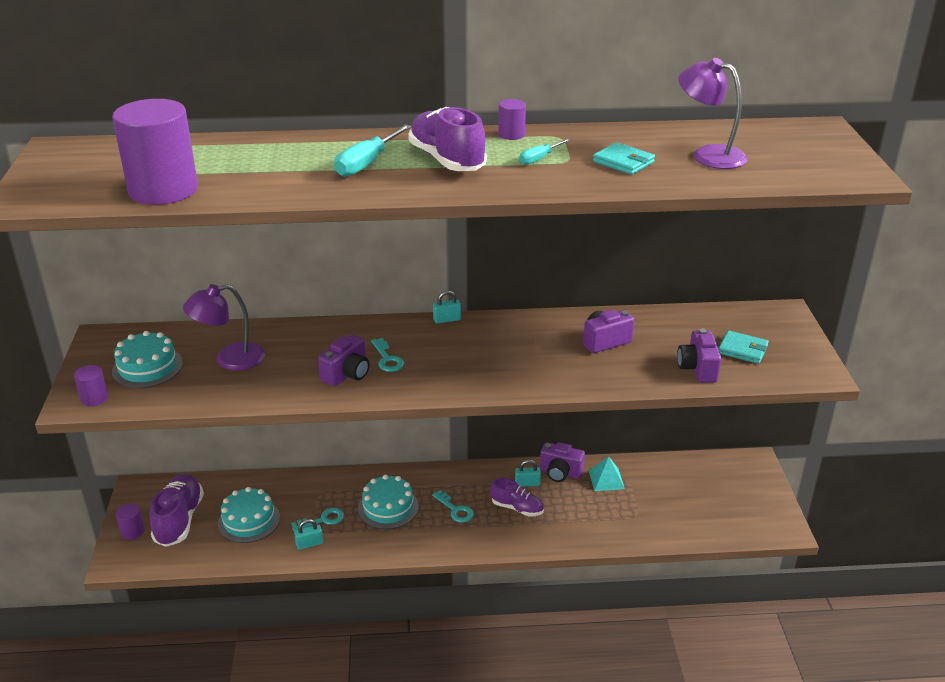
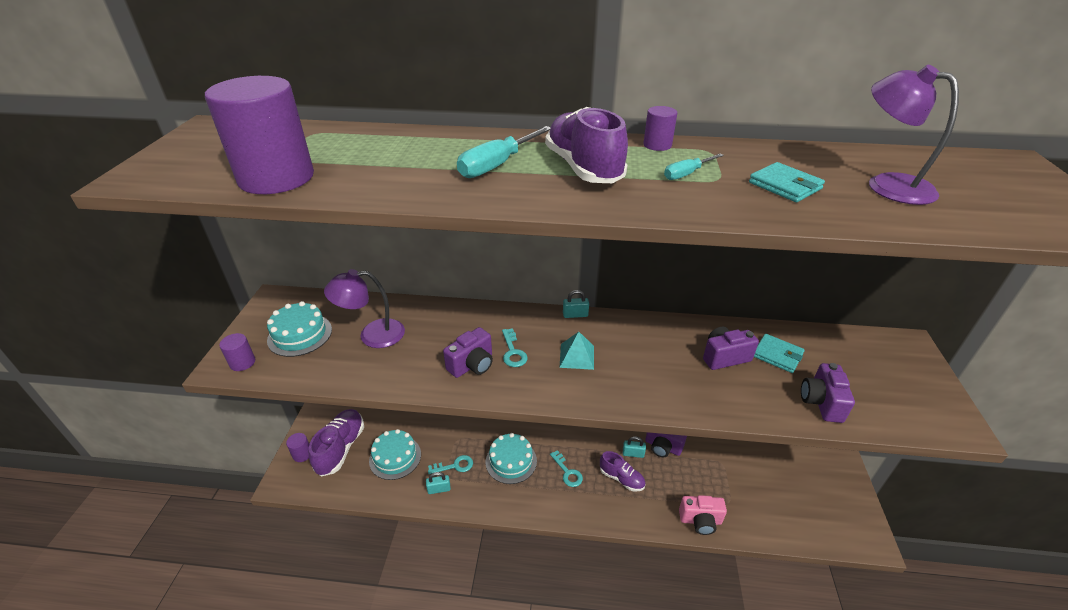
camera: 10 degrees right, 5 degrees up
(606, 479) = (703, 459): turquoise pyramid -> turquoise pyramid (577, 356)
(607, 535) = (700, 521): none -> pink camera
(742, 350) = (868, 384): turquoise wallet -> turquoise wallet (777, 355)

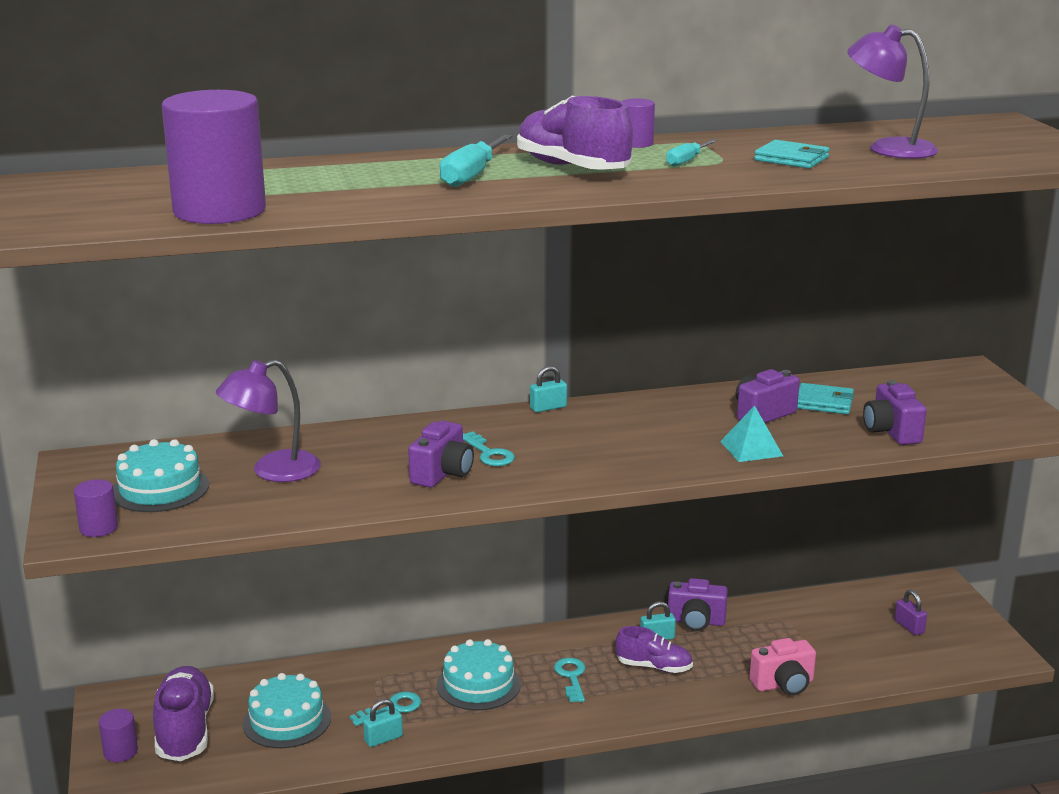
camera: 20 degrees left, 15 degrees down
(567, 472) = (571, 677): turquoise key -> turquoise key turned 135 degrees counterclockwise
(577, 356) = (577, 443): turquoise pyramid -> turquoise pyramid (751, 448)
(806, 493) = (909, 627): none -> purple padlock

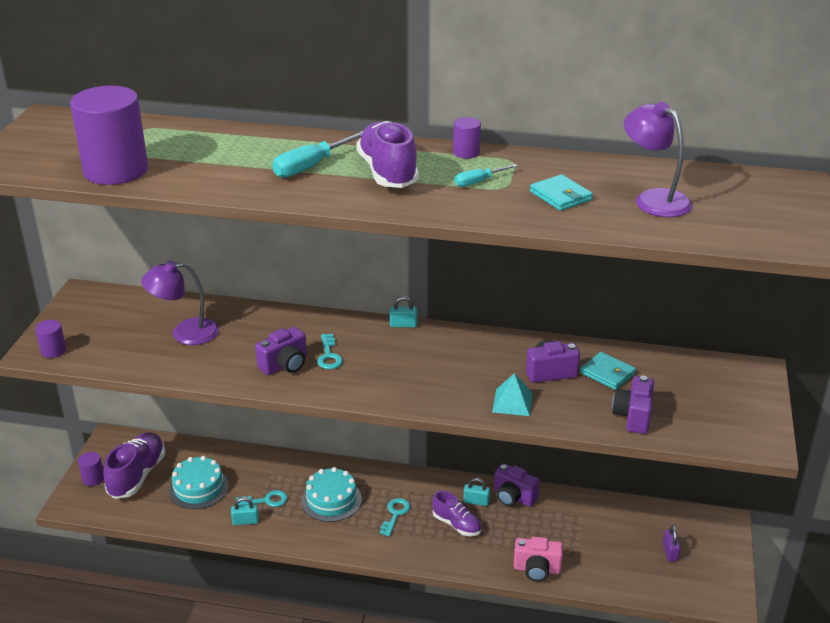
camera: 25 degrees right, 10 degrees up
(160, 489) = (110, 329): turquoise cake -> none

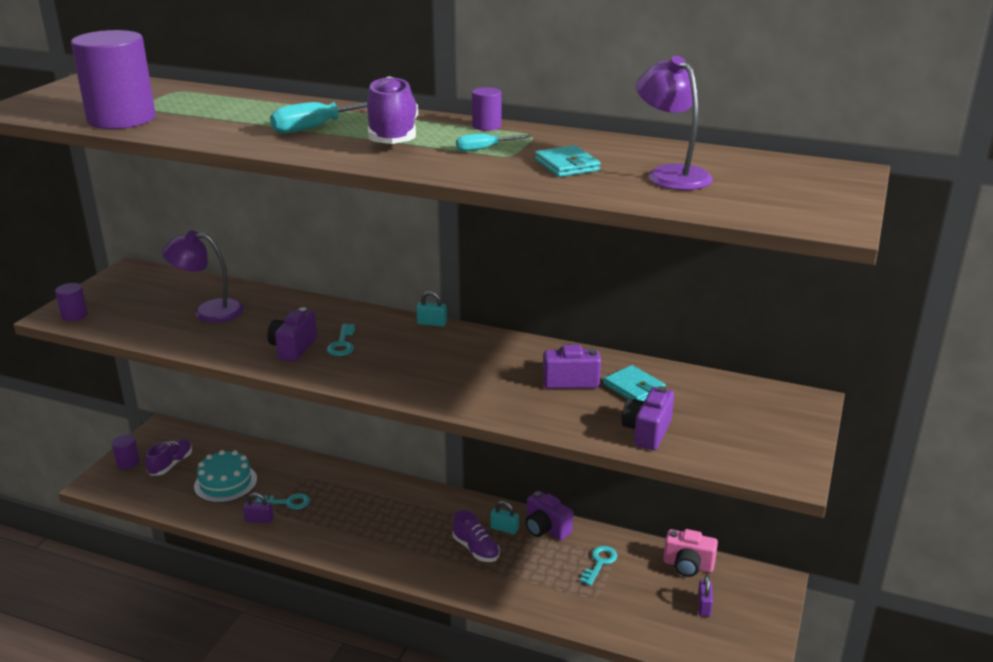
camera: 10 degrees right, 5 degrees down
(137, 475) = (171, 464): purple shoe -> purple shoe, size x0.62
(245, 521) = (259, 520): turquoise padlock -> purple padlock
(285, 365) = (293, 348): purple camera -> purple camera turned 135 degrees clockwise
(331, 500) = (354, 509): turquoise cake -> none
(395, 514) = (414, 531): turquoise key -> turquoise key (599, 563)
(512, 402) = (517, 405): turquoise pyramid -> none
(537, 569) = (548, 605): pink camera -> pink camera (688, 566)

